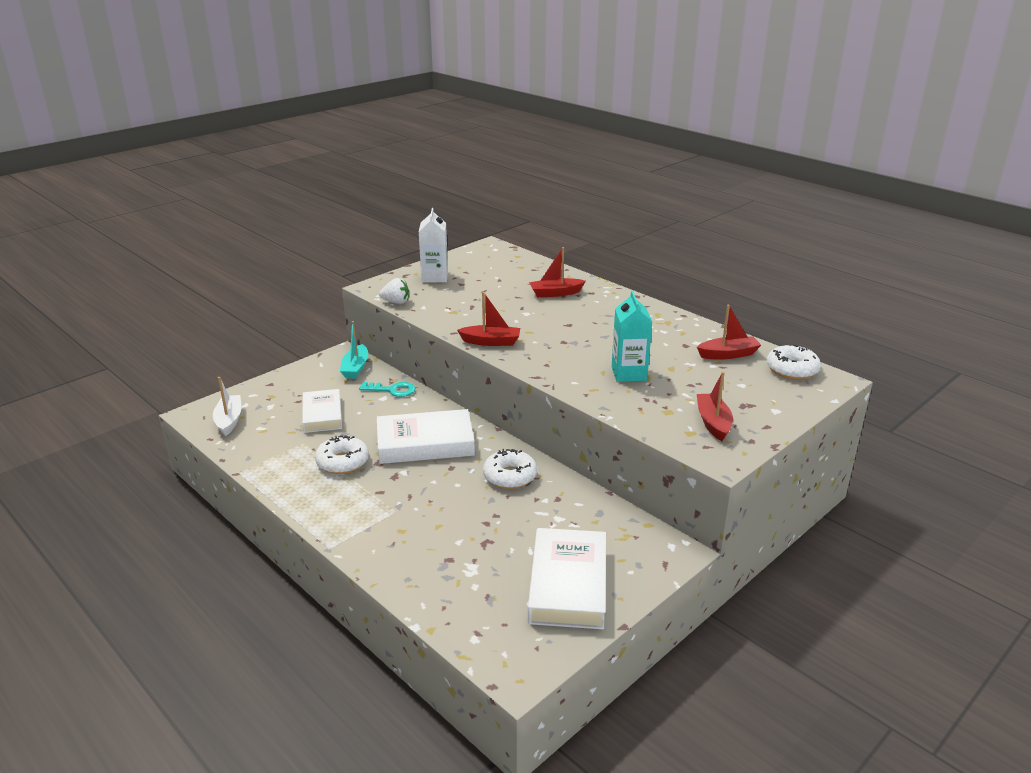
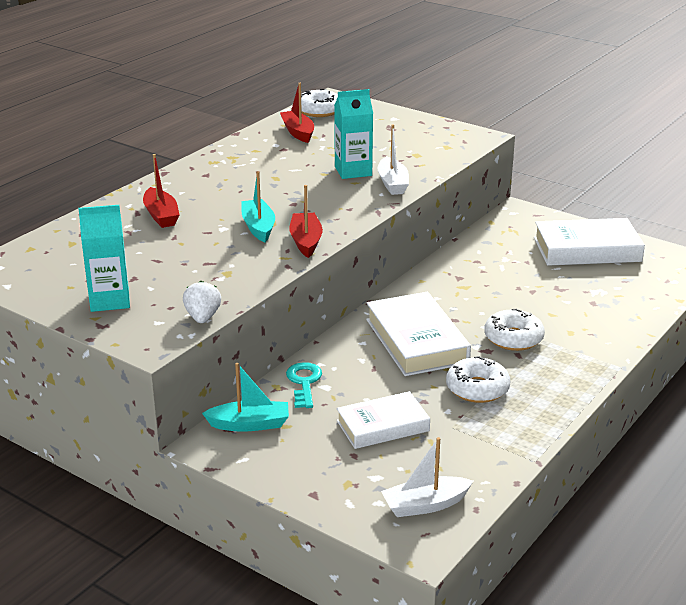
camera: 100 degrees left, 0 degrees up
(435, 277) = (110, 300): white carton -> turquoise carton
(510, 476) = (454, 286): white donut -> white donut (513, 338)
(523, 326) = (258, 227): none -> turquoise boat
(596, 390) = (392, 183): none -> white boat
(713, 423) = (426, 139): red boat -> none

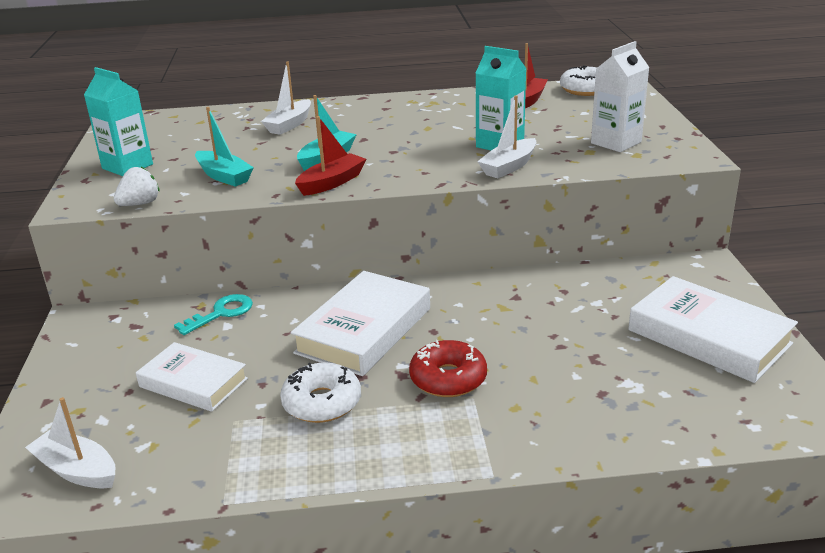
camera: 50 degrees right, 0 degrees up
(161, 215) = (289, 125): red boat -> white boat
(249, 424) = (128, 321): turquoise boat -> turquoise boat (224, 176)
(419, 143) = (616, 142): none -> white carton
(513, 338) = (448, 378): white donut -> red donut

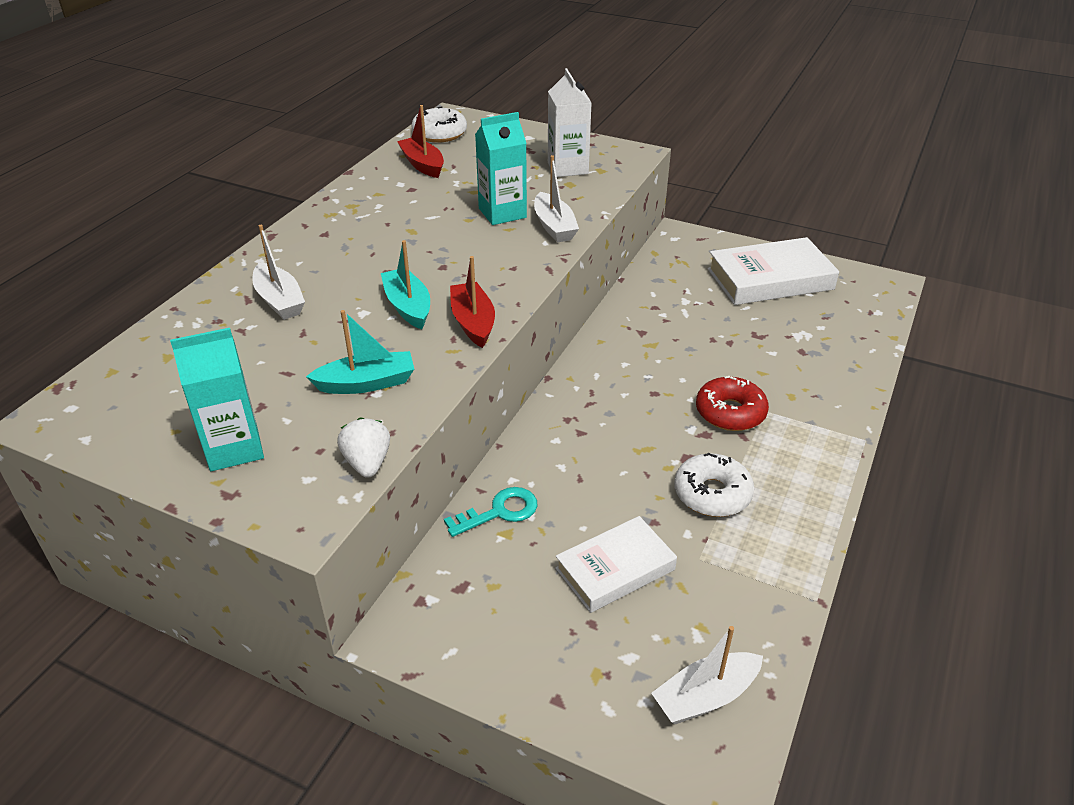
camera: 60 degrees left, 10 degrees up
(221, 313) = (500, 512): turquoise key -> turquoise key turned 75 degrees clockwise
(364, 330) = (619, 430): white book -> none

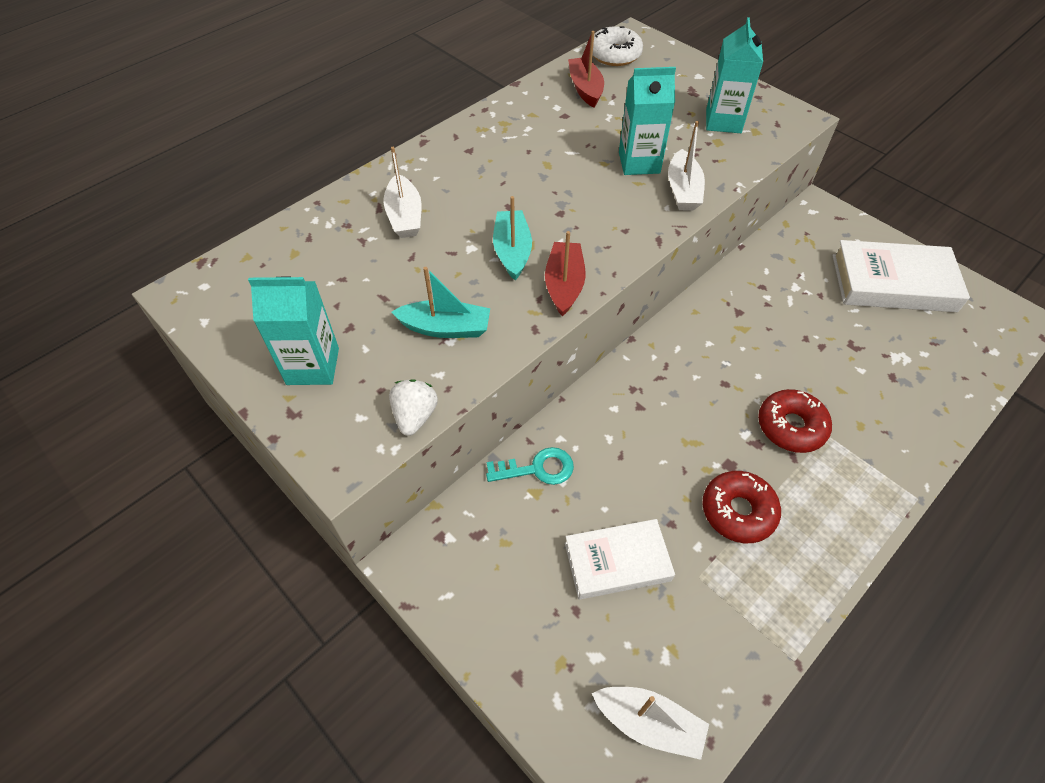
camera: 20 degrees right, 15 degrees up
(567, 168) = (723, 121): white carton -> turquoise carton
(705, 696) = (649, 723): white boat -> white boat turned 150 degrees counterclockwise
(712, 494) = (738, 511): white donut -> red donut

